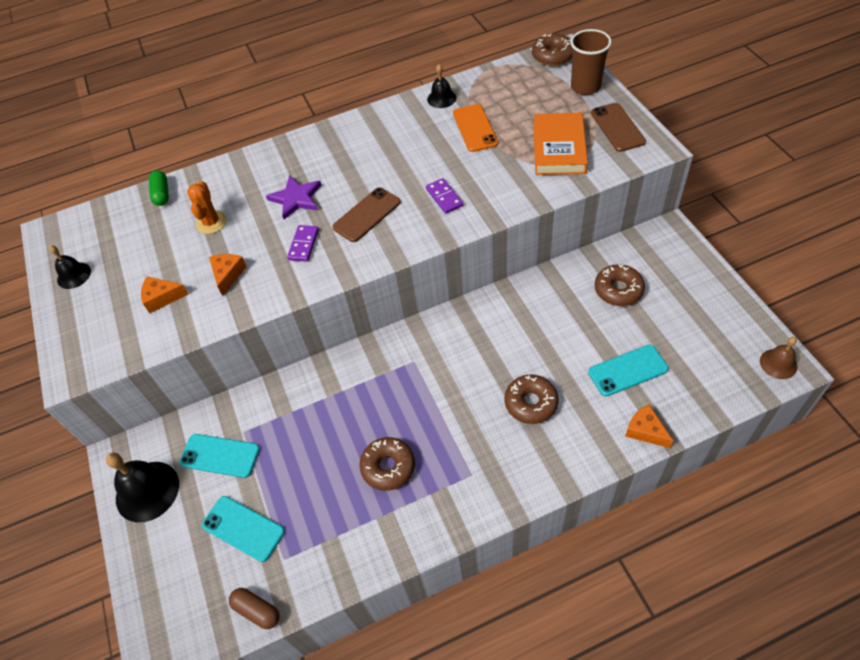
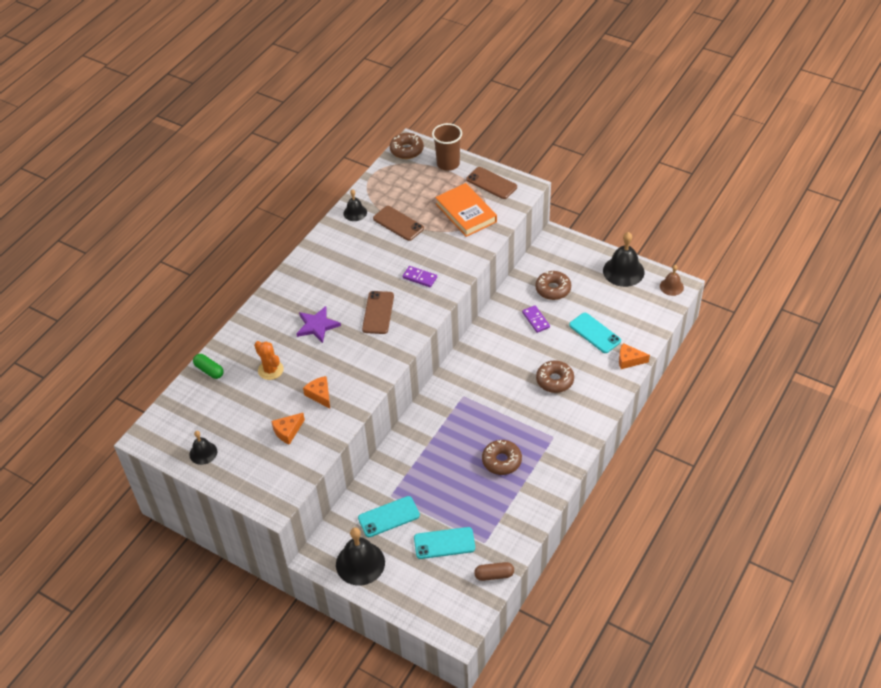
camera: 40 degrees left, 5 degrees down
(303, 244) = (353, 351): purple domino -> purple domino (535, 320)
(475, 128) = (398, 223): orange phone -> brown phone
(627, 370) = (594, 333): turquoise phone -> turquoise phone turned 75 degrees counterclockwise
(726, 311) = (623, 271): none -> black bell

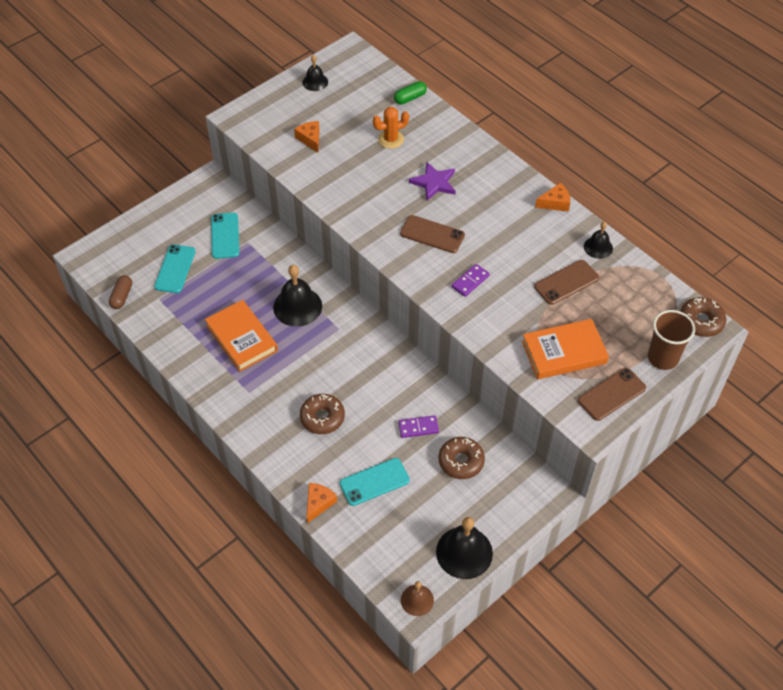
camera: 105 degrees right, 5 degrees up
(320, 395) = (342, 169): orange cheese -> orange cheese (555, 203)
(360, 563) = (189, 206): black bell -> black bell (297, 306)
(501, 461) = (242, 338): brown donut -> orange book

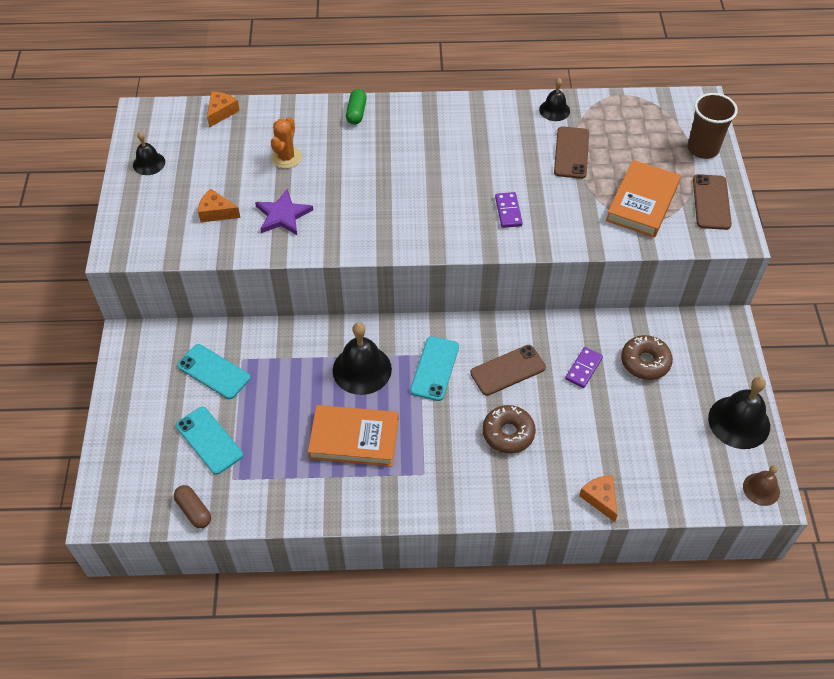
camera: 50 degrees left, 0 degrees up
(374, 482) = (613, 439): turquoise phone -> turquoise phone (434, 368)
(410, 98) = (253, 113): green capsule -> green capsule (356, 113)
(432, 234) = (429, 202): brown phone -> brown phone (508, 370)
(434, 183) = (371, 162): purple star -> purple star (283, 215)
(555, 203) = (480, 103): orange cheese -> orange cheese (221, 112)
(701, 321) = (687, 104): brown donut -> none

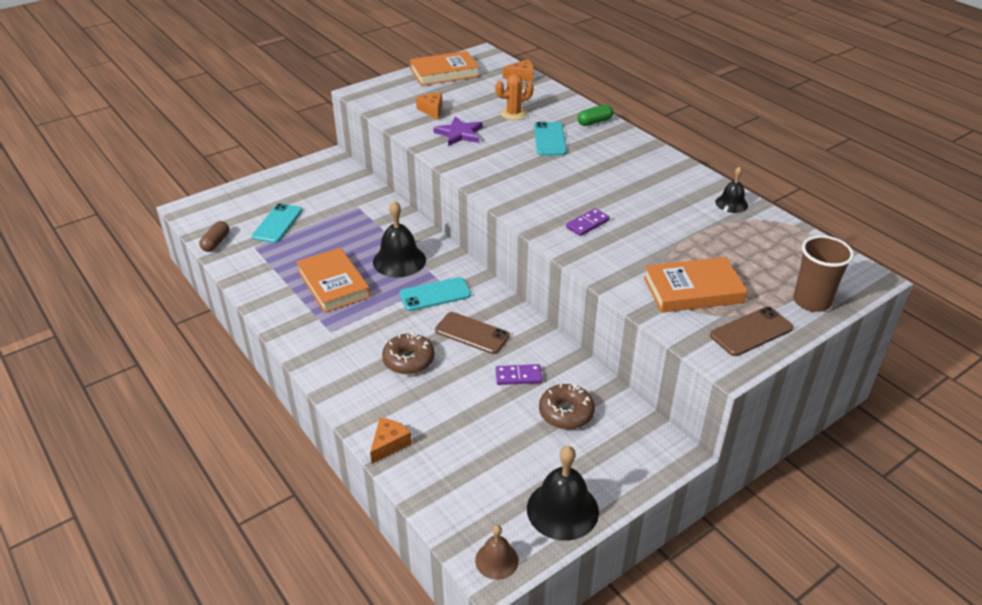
camera: 55 degrees right, 15 degrees down
(149, 163) = (444, 72): black bell -> orange book
(214, 372) = (335, 200): turquoise phone -> turquoise phone (549, 139)
(571, 153) = (696, 230): brown phone -> none

